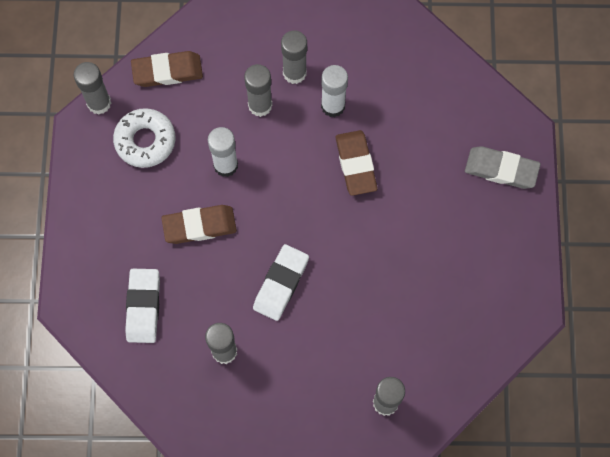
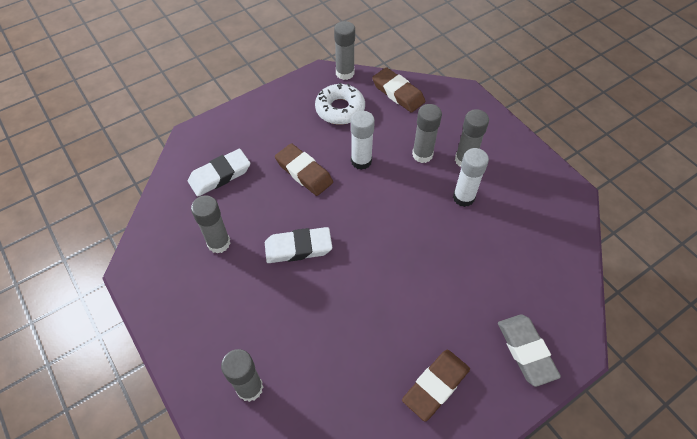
camera: 55 degrees right, 15 degrees down
(355, 164) = (432, 240): brown eraser -> brown eraser (435, 385)

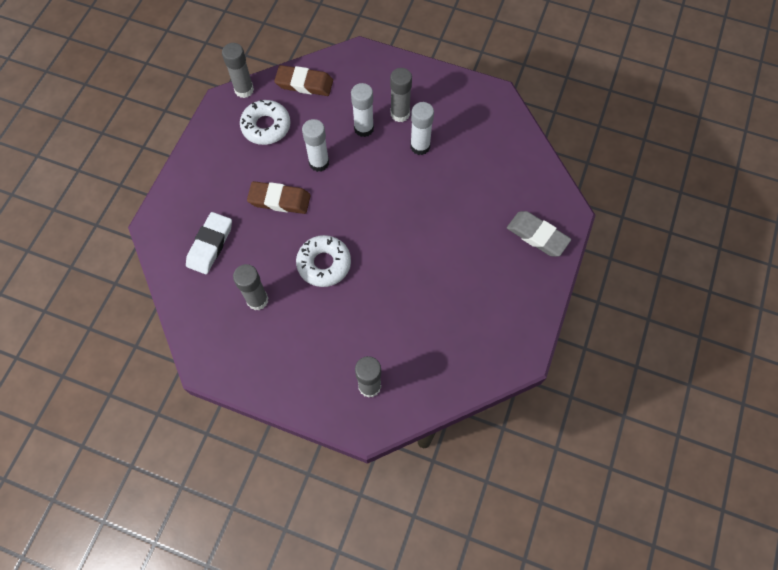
camera: 35 degrees left, 10 degrees up
(298, 248) = (324, 264): white eraser -> white donut
(422, 154) = (364, 128): grey glue stick -> white glue stick
(435, 385) = (494, 298): brown eraser -> none

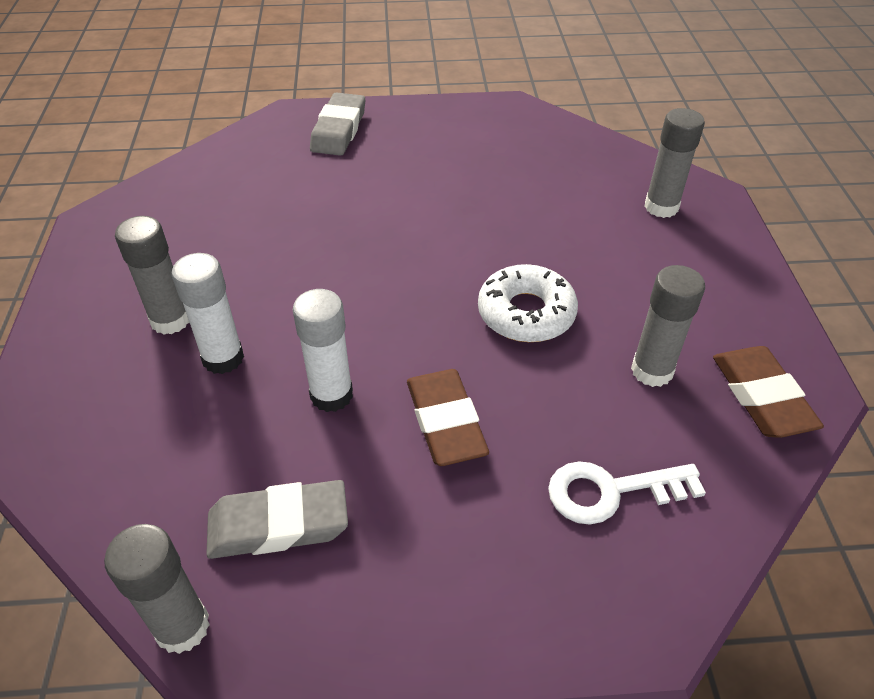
camera: 115 degrees left, 20 degrees down
(210, 245) = (611, 491): white eraser -> white key
(266, 126) = (278, 525): white donut -> grey eraser
(304, 83) = (130, 502): brown eraser -> brown eraser (761, 397)
(420, 146) = (235, 274): white glue stick -> none

